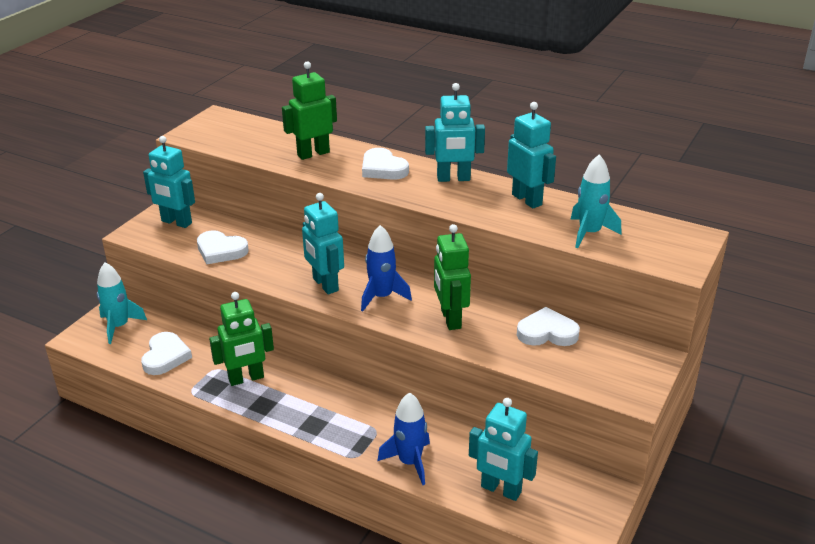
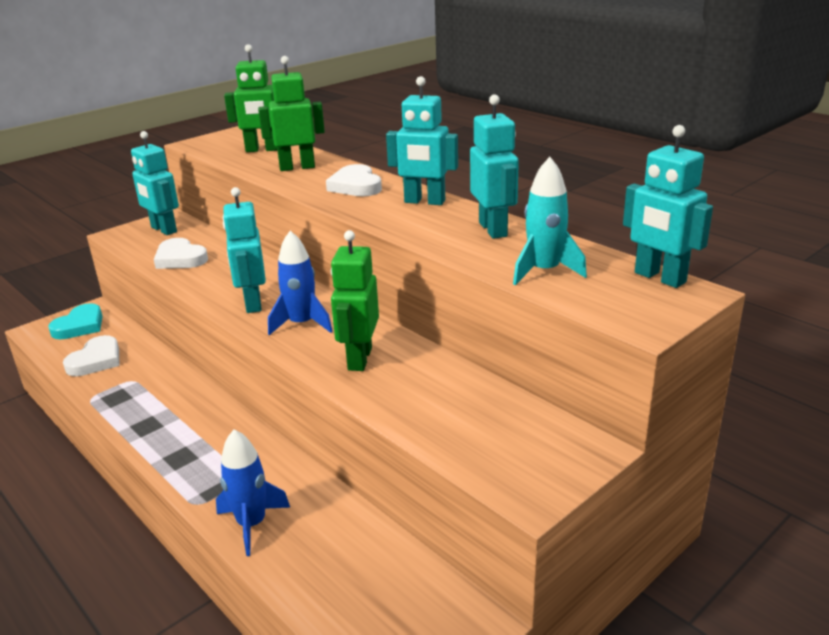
camera: 20 degrees right, 5 degrees down
(119, 326) = (80, 326): turquoise rocket -> turquoise heart
(246, 378) = (152, 395): green robot -> green robot (262, 150)
(500, 490) = (335, 586): turquoise robot -> turquoise robot (659, 278)
(547, 332) = (465, 393): white heart -> none

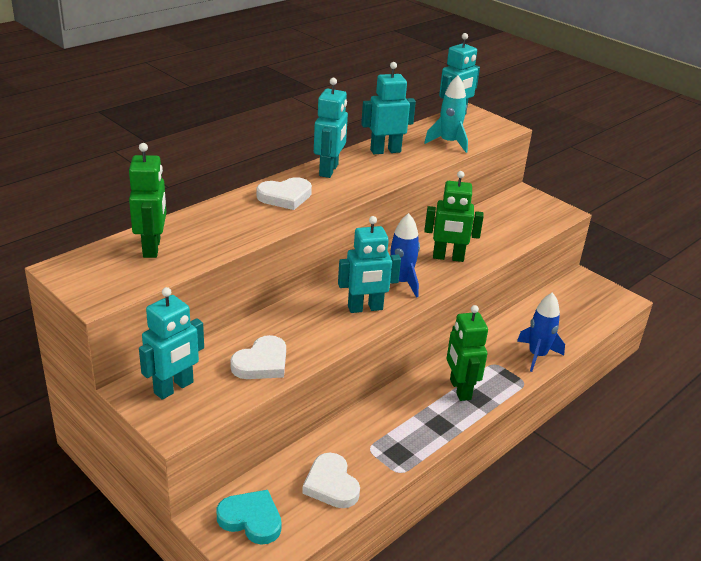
camera: 95 degrees left, 5 degrees up
(96, 360) = (331, 484): white heart -> white heart turned 135 degrees counterclockwise
(297, 167) = (223, 225): green robot -> green robot (460, 389)

